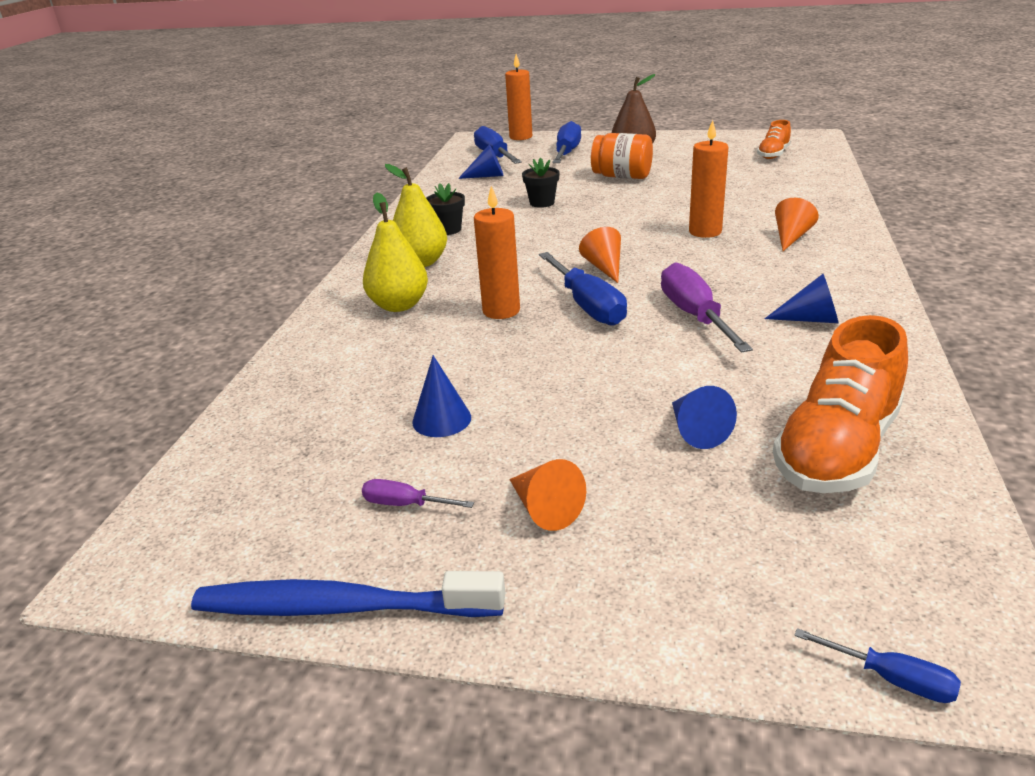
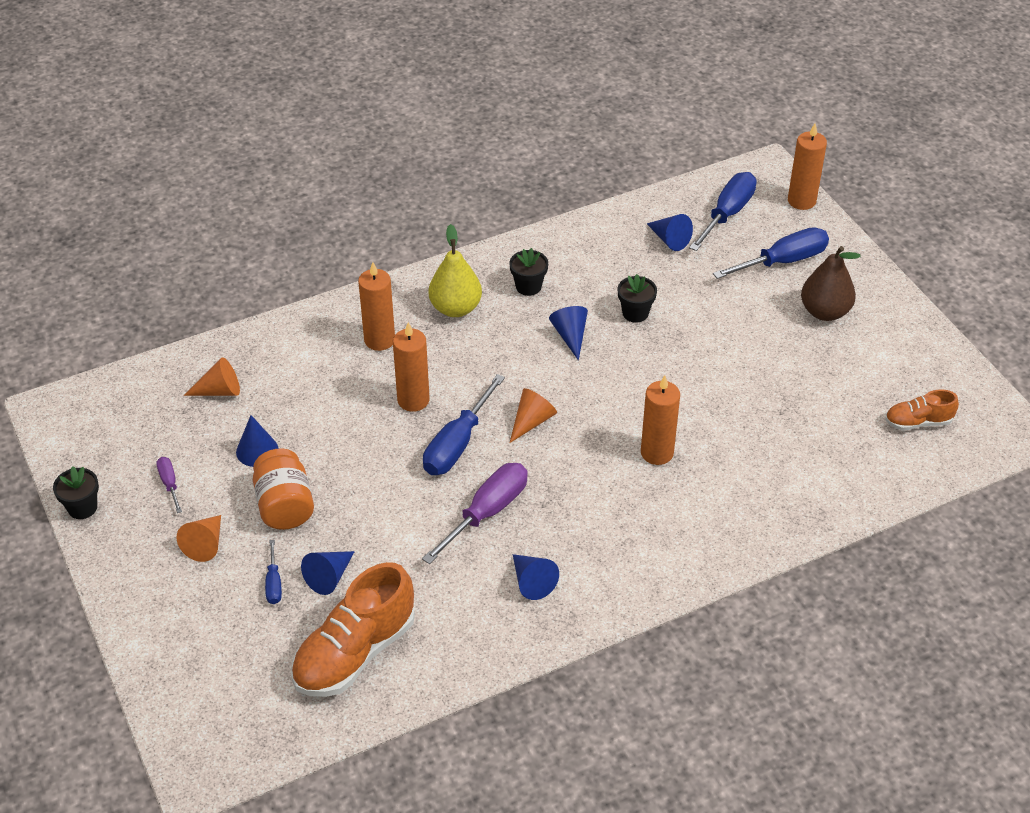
camera: 50 degrees right, 15 degrees up
(341, 607) = (82, 508): blue toothbrush -> black flower pot
(399, 305) = (379, 340): yellow pear -> orange candle
(529, 229) = (570, 336): none -> blue cone
(622, 176) = (750, 335): orange jar -> orange jar (285, 506)
(791, 237) = (690, 515): orange cone -> orange cone (219, 391)
(837, 450) = (355, 653): orange shoe -> orange shoe turned 45 degrees counterclockwise
(891, 679) = (168, 732): blue screwdriver -> blue screwdriver (274, 583)

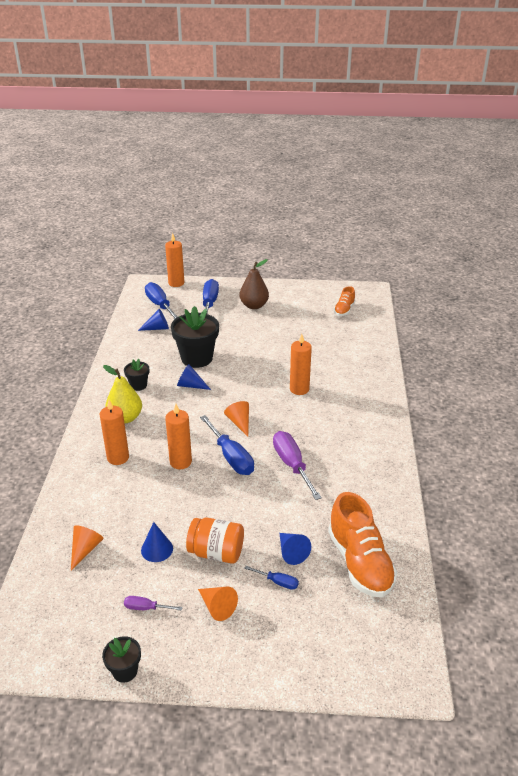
camera: 60 degrees left, 10 degrees down
(532, 582) = (355, 467): blue cone -> none
(635, 313) = (197, 358): black flower pot -> black flower pot, size x1.97

